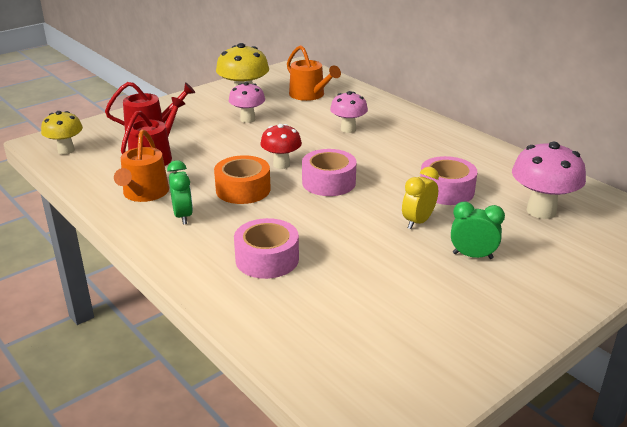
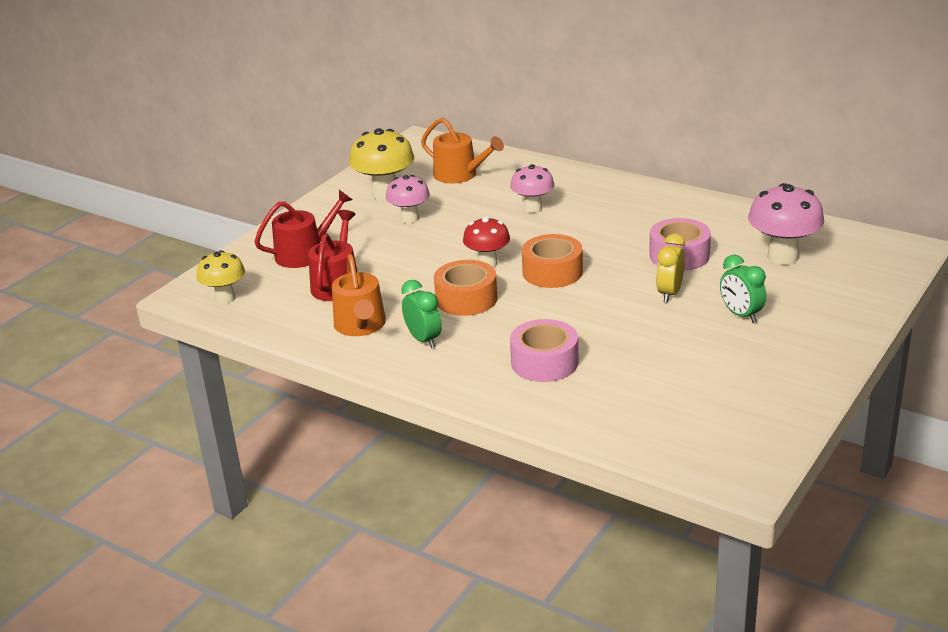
camera: 15 degrees left, 0 degrees up
(328, 182) = (552, 272): pink tape -> orange tape
(472, 256) = (741, 315): green clock -> green clock turned 120 degrees counterclockwise

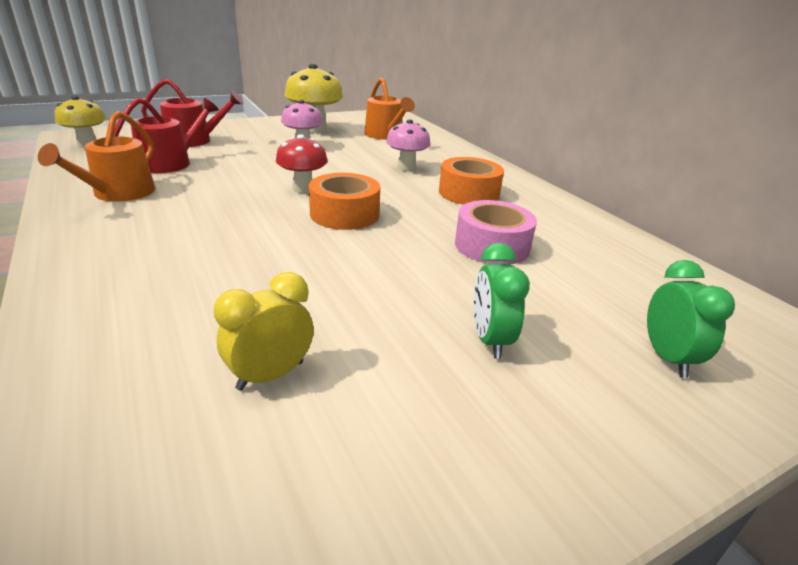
camera: 25 degrees right, 0 degrees up
(423, 340) = (135, 222): green clock -> green clock (667, 358)
(466, 299) = (235, 206): orange tape -> orange tape (468, 193)
(544, 362) = (185, 291): pink tape -> none
(669, 293) = (431, 278): yellow clock -> yellow clock (270, 375)
(782, 257) = (620, 292): pink mushroom -> none

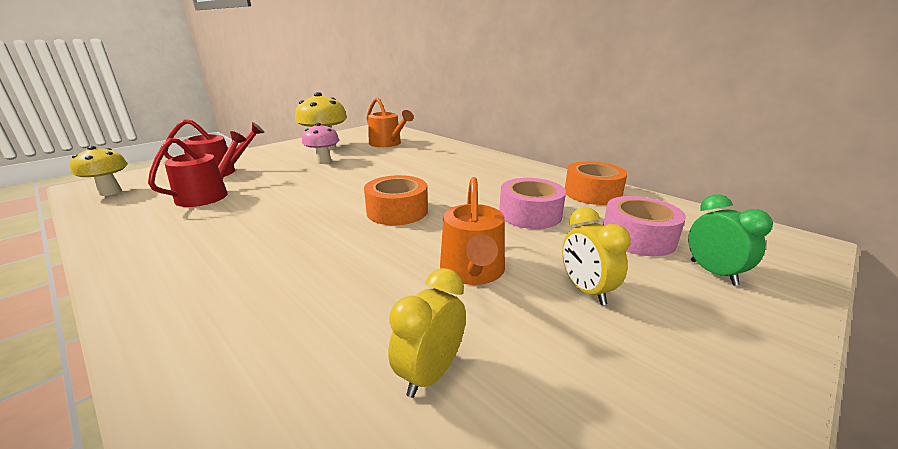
camera: 15 degrees left, 5 degrees down
(119, 193) = (169, 231): orange watering can -> orange watering can (473, 271)
(303, 189) = (347, 197): red mushroom -> none
(406, 168) = (421, 166): pink mushroom -> none
(468, 193) = (483, 177): orange tape -> orange tape (592, 193)
(490, 340) = (586, 290): green clock -> yellow clock
(604, 298) = (638, 238): none -> pink tape

